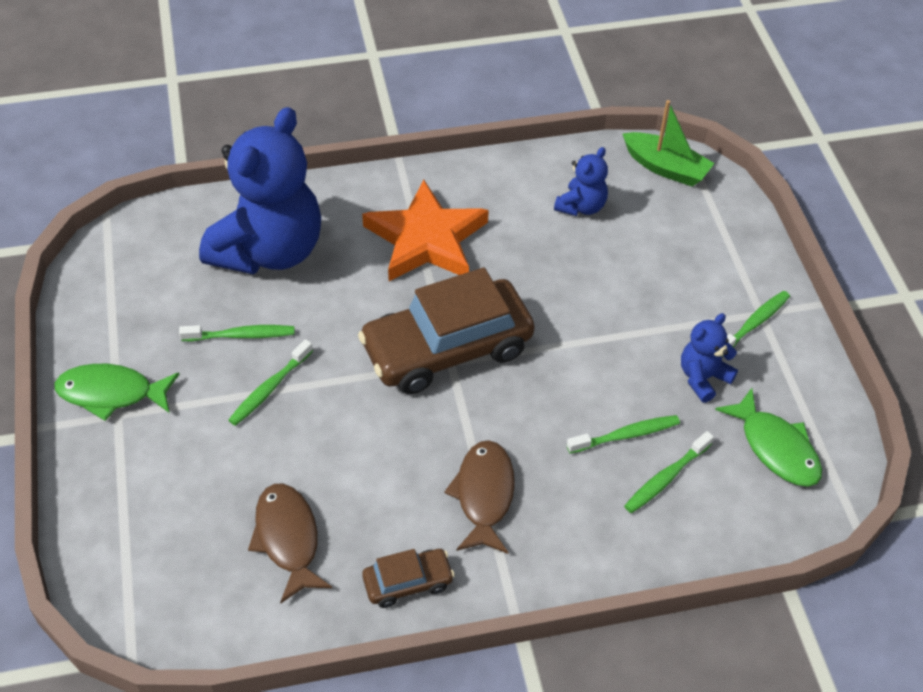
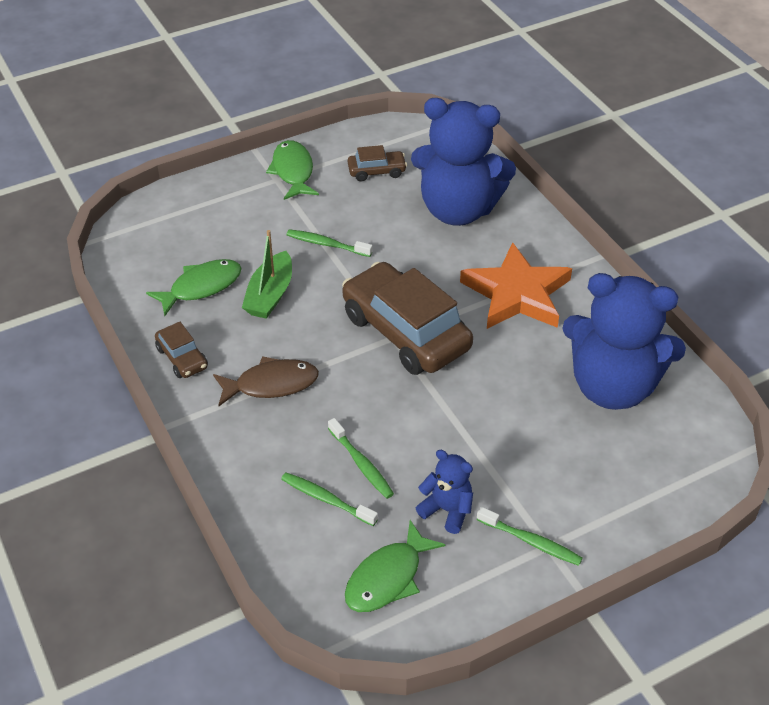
camera: 75 degrees right, 5 degrees down
(160, 307) = (377, 171): none -> brown car
(241, 335) = (369, 217): green toothbrush -> none
(288, 539) = (201, 287): brown fish -> green fish
(581, 206) = (612, 386): blue teddy bear -> blue teddy bear, size x2.23
(665, 168) = (702, 441): green boat -> green boat (270, 295)

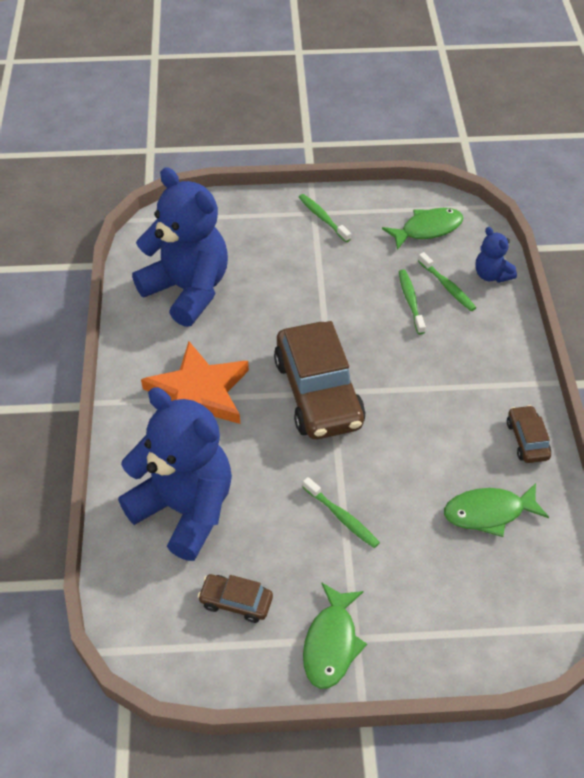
camera: 155 degrees left, 5 degrees up
(270, 295) = (423, 477): green boat -> none
(271, 384) = (455, 387): brown fish -> none
(447, 510) = (366, 253): blue teddy bear -> blue teddy bear (491, 275)

